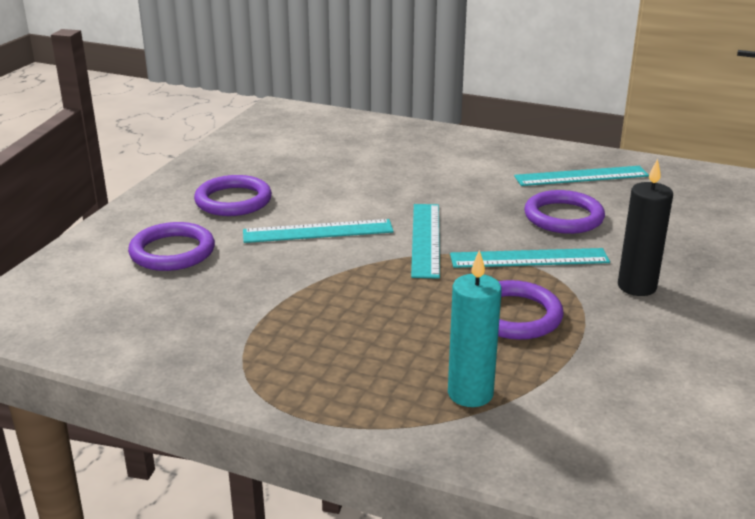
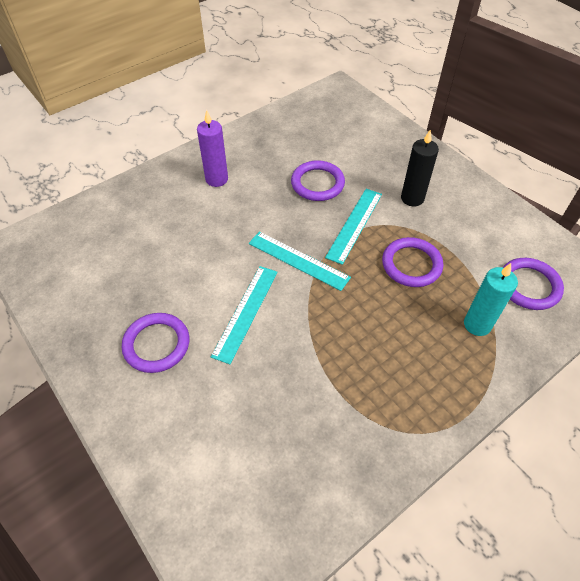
camera: 60 degrees left, 25 degrees up
(172, 252) = (210, 417): purple ring -> purple ring (529, 286)
(483, 162) = (216, 179): none -> purple candle
(581, 176) = (274, 148): turquoise ruler -> none

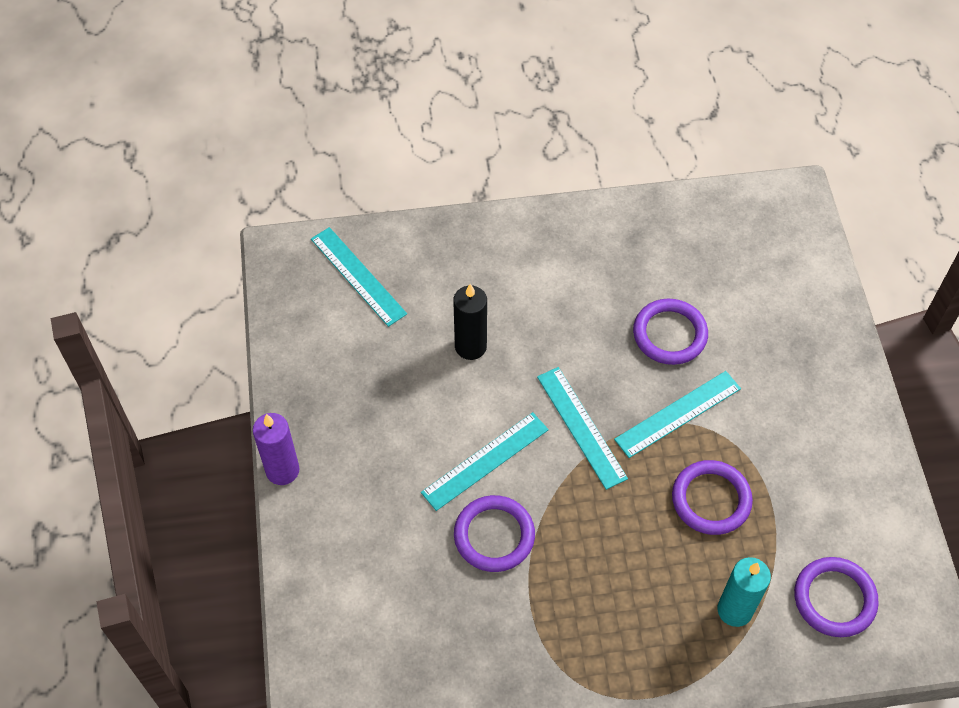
camera: 30 degrees right, 5 degrees up
(81, 236) = (358, 276): none -> turquoise ruler
(156, 344) = (374, 449): purple ring -> purple ring (494, 535)
(216, 179) = (549, 269): purple candle -> purple candle (282, 470)
(412, 198) = (776, 413): black candle -> black candle (470, 346)

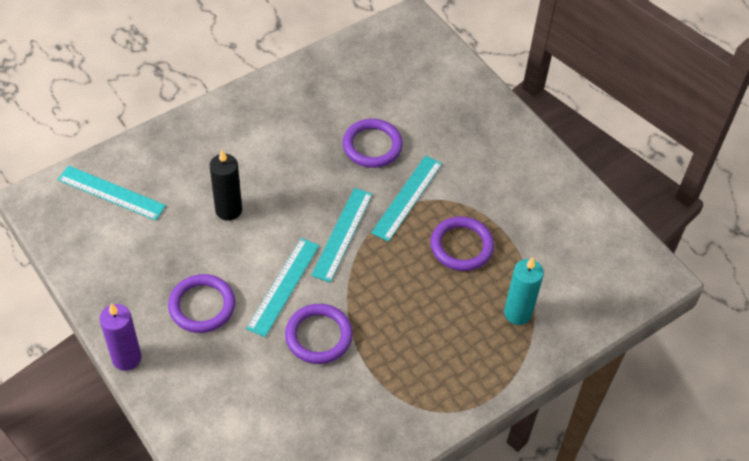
camera: 30 degrees left, 5 degrees down
(581, 427) = (342, 234): turquoise ruler -> turquoise ruler turned 75 degrees clockwise
(834, 599) = (580, 277): purple ring -> purple ring (202, 306)

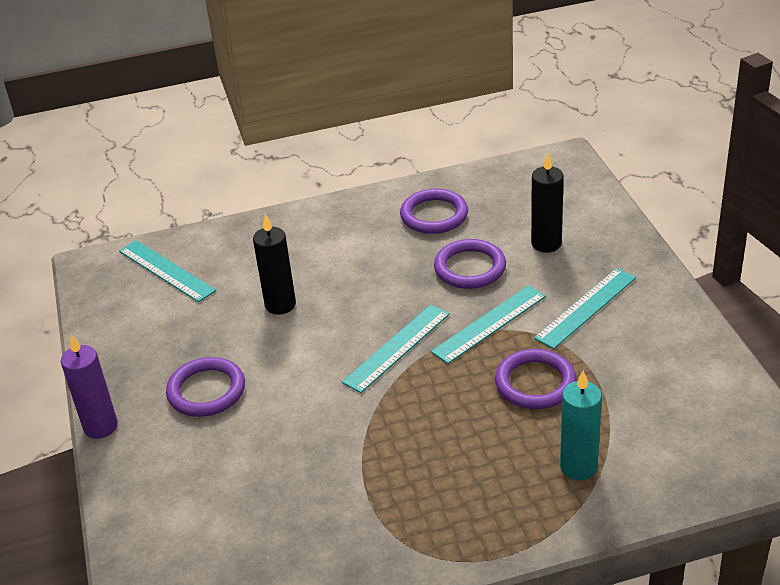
camera: 25 degrees right, 15 degrees down
(283, 286) = (305, 388): turquoise ruler -> turquoise ruler (586, 307)
(319, 336) = (322, 445): purple ring -> purple ring (434, 215)
(425, 111) = (546, 244): none -> black candle

